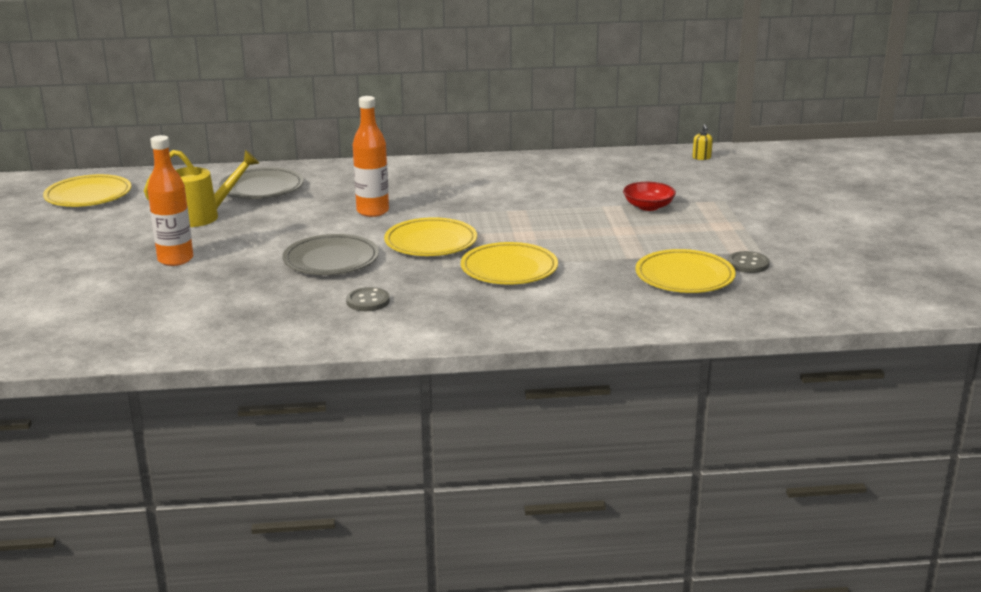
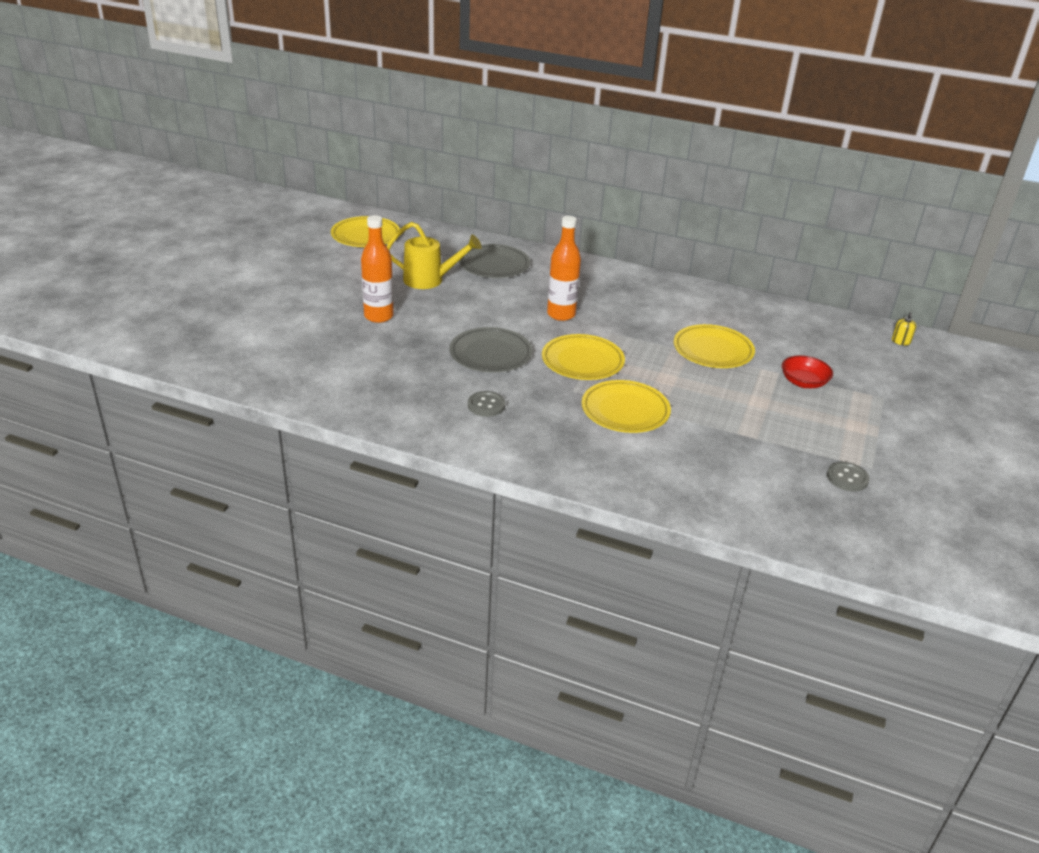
camera: 25 degrees right, 10 degrees up
(684, 276) = (774, 472): yellow plate -> yellow plate (713, 350)

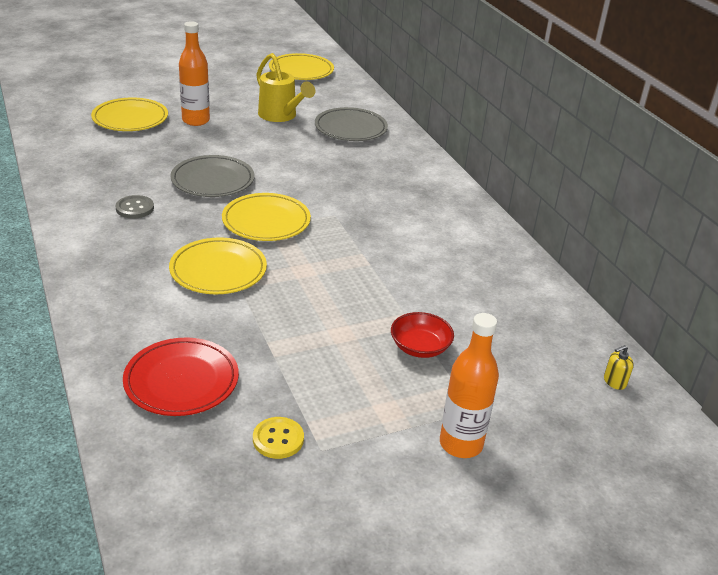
camera: 45 degrees right, 0 degrees up
(561, 314) = (324, 184): orange bottle -> orange bottle (461, 444)
(713, 350) = (392, 275): yellow plate -> yellow plate (130, 118)
(747, 486) = (181, 381): none -> red plate
(847, 478) = (278, 439): grey button -> yellow button

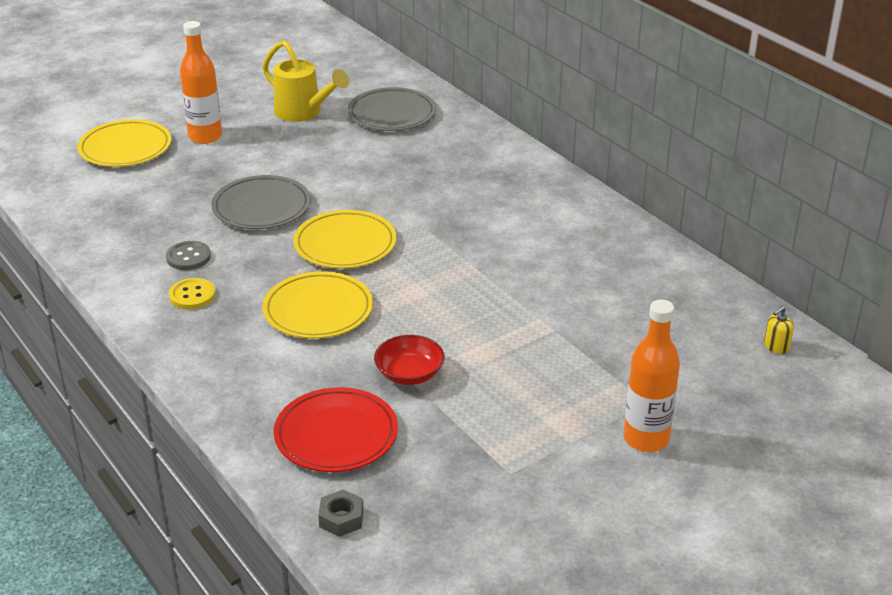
camera: 10 degrees left, 0 degrees up
(149, 459) = (341, 518): none -> grey nut
(278, 439) = (463, 472): yellow button -> yellow button (192, 295)
(301, 71) = (301, 49): yellow plate -> none
(420, 347) = (568, 351): red bowl -> red bowl (409, 374)

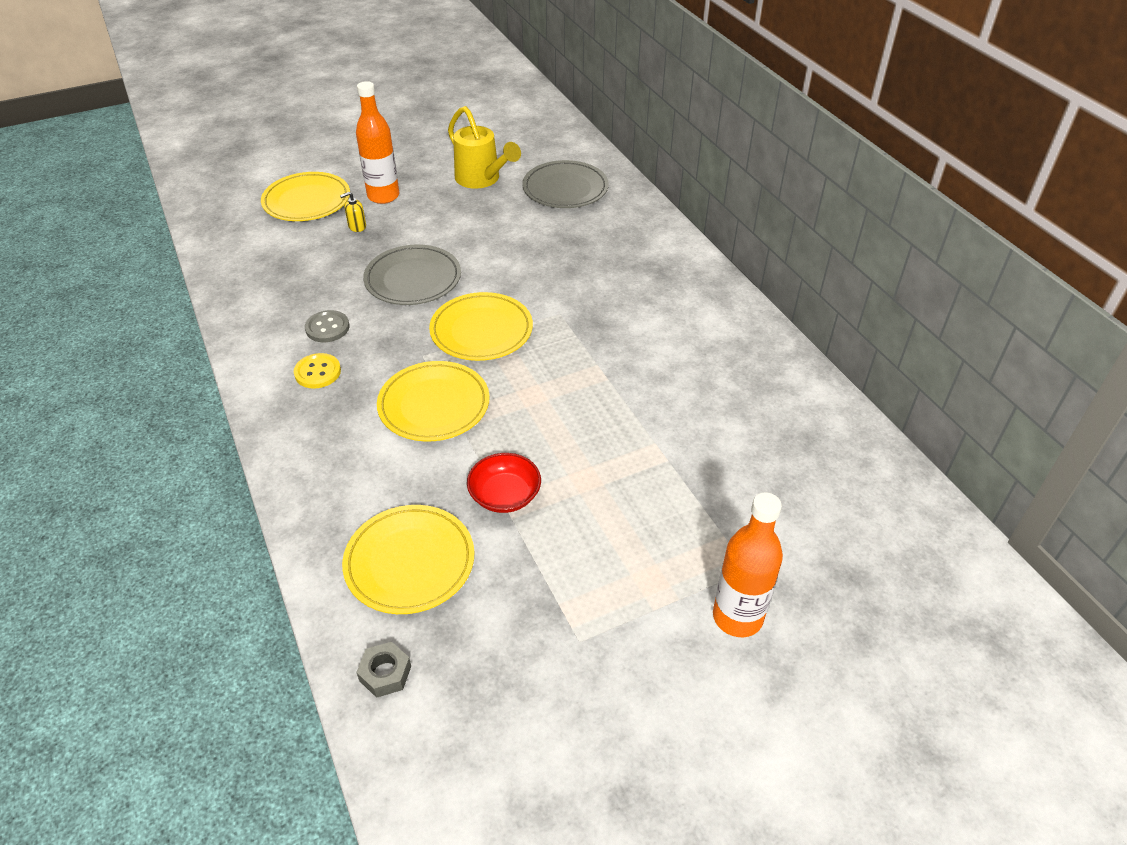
camera: 10 degrees right, 10 degrees up
(336, 435) = (409, 562): red plate -> yellow plate
(776, 347) = (905, 514): yellow soap dispenser -> yellow soap dispenser (357, 226)

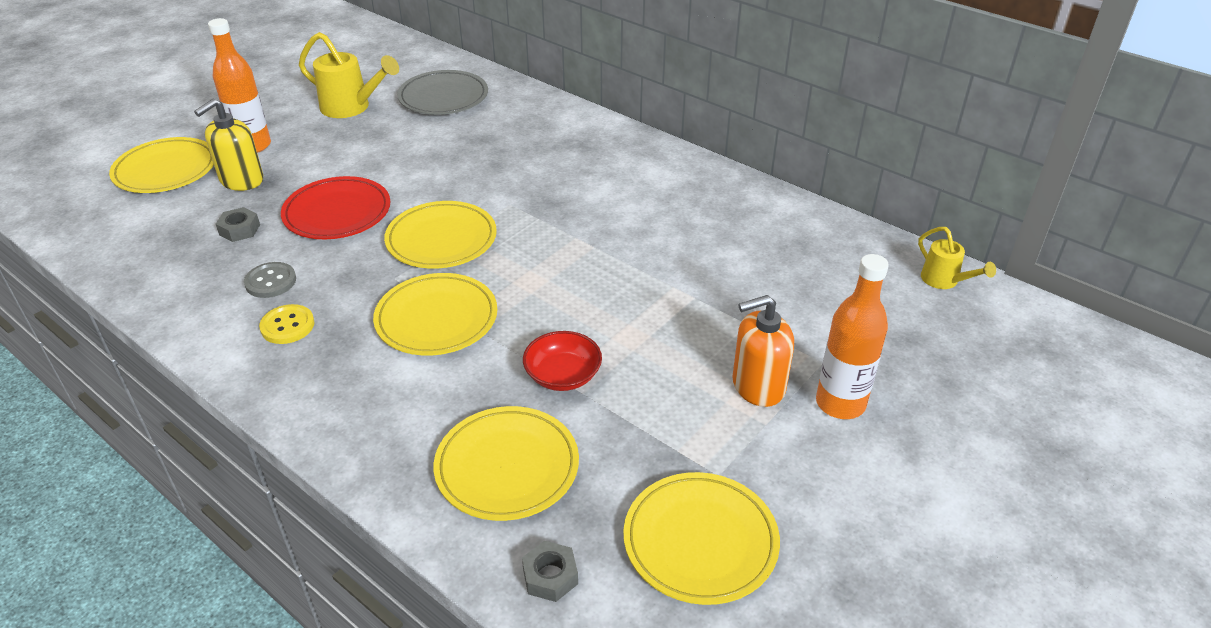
camera: 25 degrees left, 5 degrees down
(330, 272) = (239, 230): none -> grey nut
(357, 226) = (241, 180): yellow soap dispenser -> yellow soap dispenser, size x2.01
(413, 279) = (337, 213): grey plate -> red plate
(525, 696) = (700, 541): none -> yellow plate
(670, 569) = (758, 386): none -> orange soap dispenser
(933, 528) = (944, 281): none -> yellow watering can

